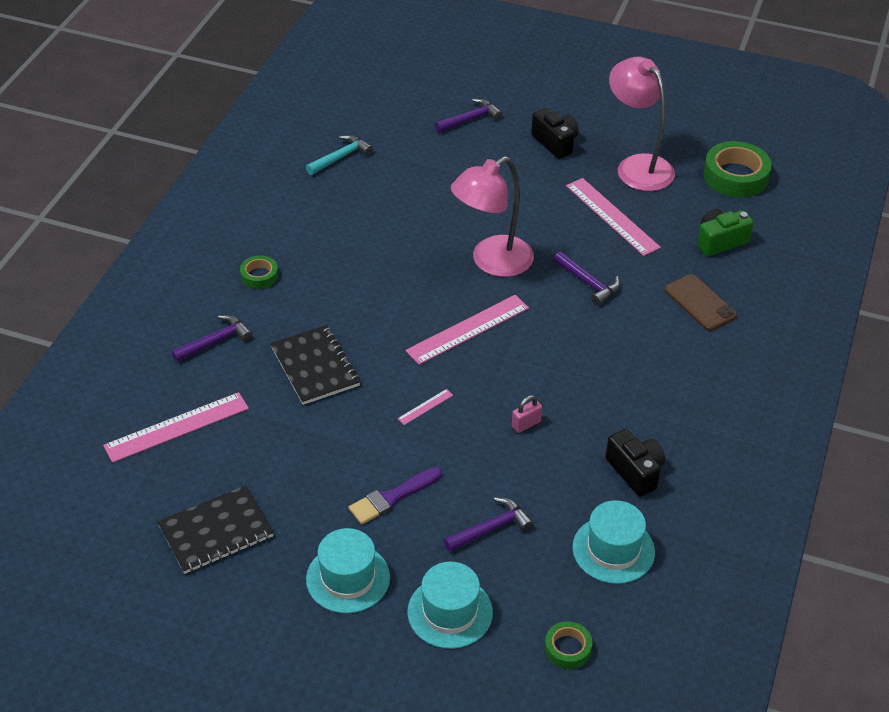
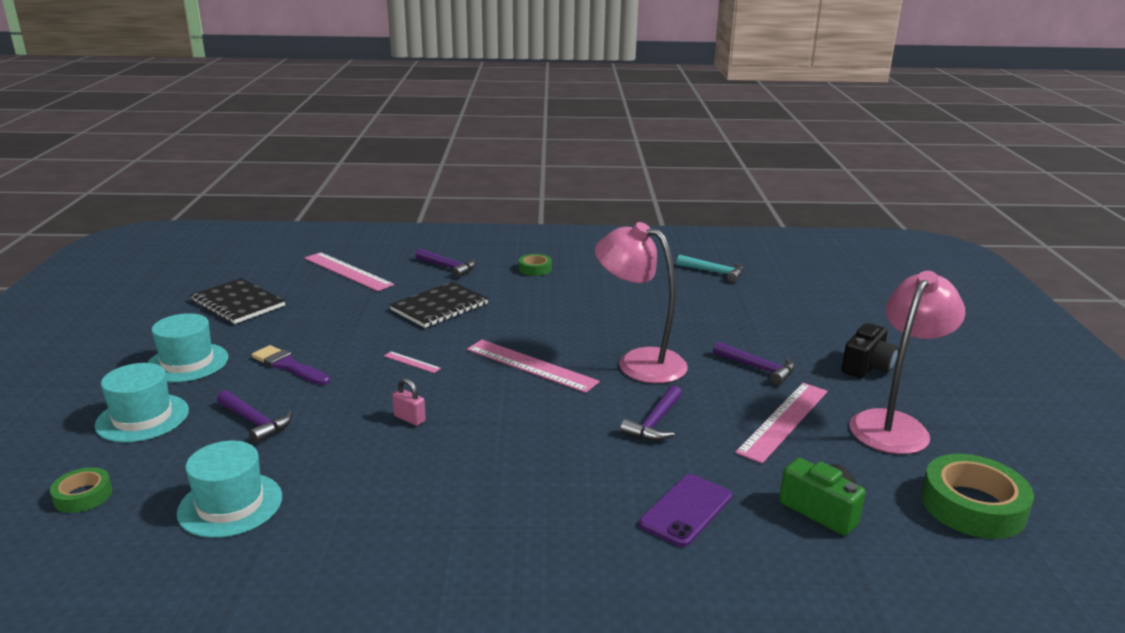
camera: 70 degrees right, 20 degrees down
(471, 119) = (843, 317): purple hammer -> purple hammer (758, 368)
(635, 471) = (359, 502): black camera -> none
(700, 303) = (686, 510): brown phone -> purple phone

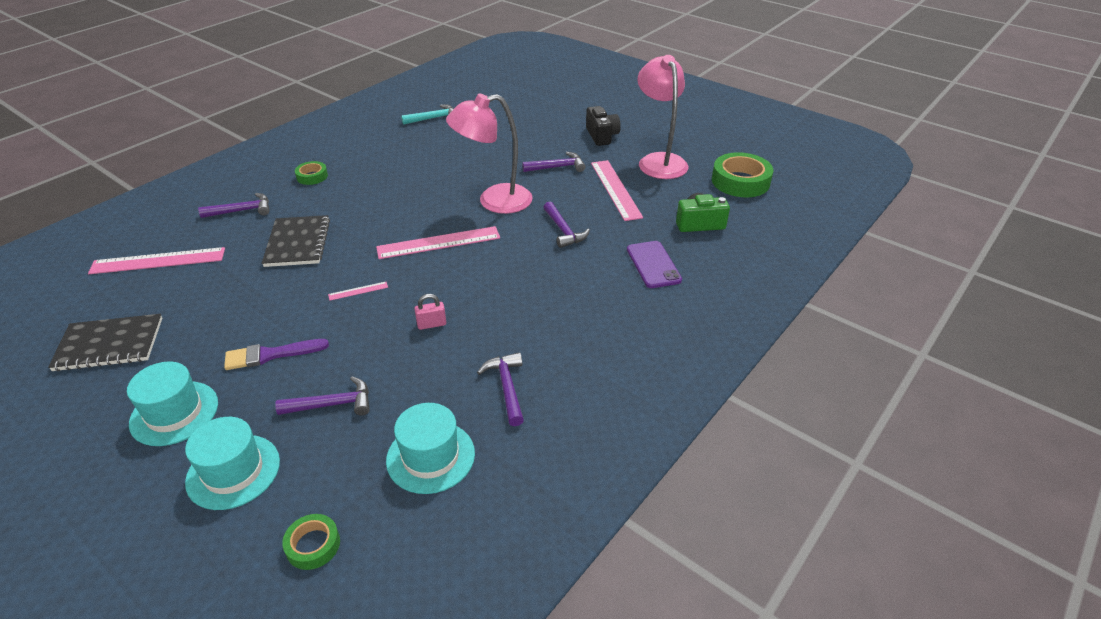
camera: 50 degrees left, 15 degrees up
(365, 503) = (507, 387): none -> purple hammer

